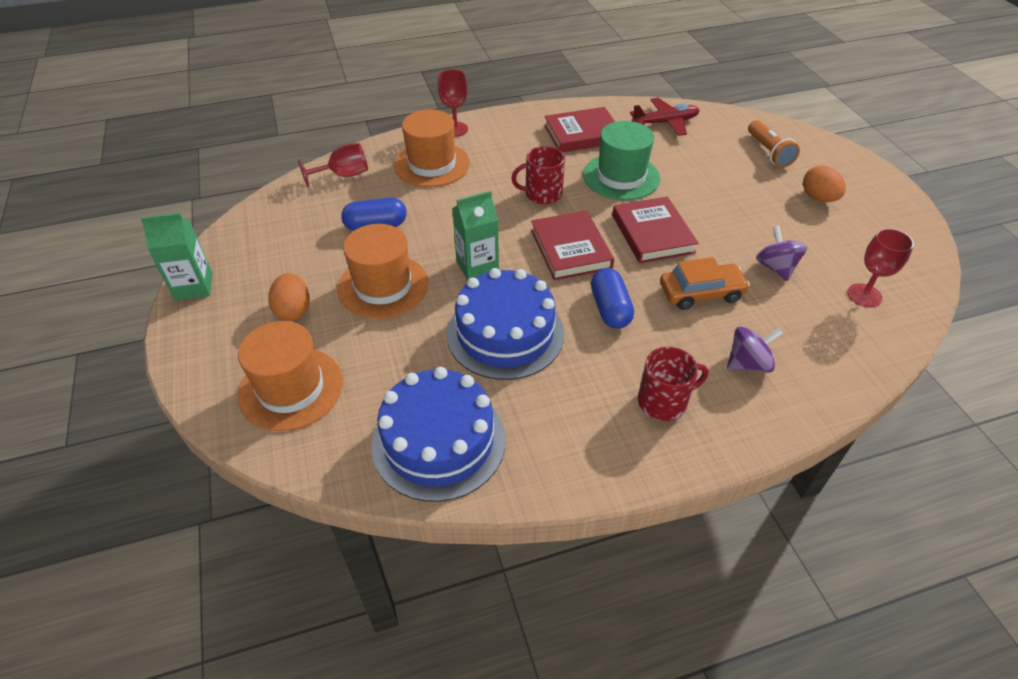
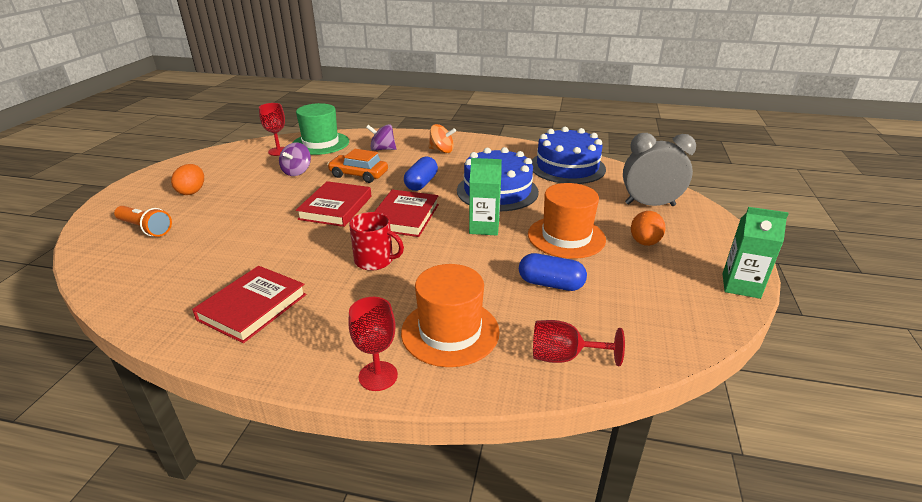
camera: 150 degrees left, 15 degrees down
(291, 388) = (650, 204): orange hat -> grey clock
(582, 134) = (252, 307): red book -> red book turned 75 degrees counterclockwise
(621, 177) = (290, 251): green hat -> green hat (320, 143)
(663, 401) = (441, 150): red mug -> orange spinning top
(665, 123) = (157, 287): red plane -> none
(769, 152) = (145, 228): orange flashlight -> orange flashlight turned 105 degrees clockwise

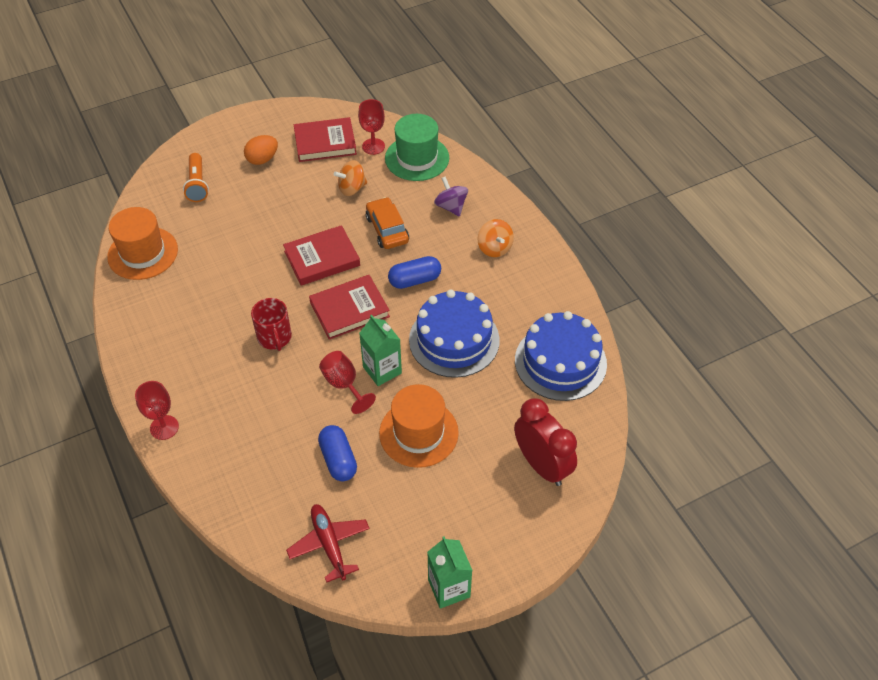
camera: 50 degrees right, 20 degrees up
(252, 307) = (171, 316): red book -> red book (325, 143)
(297, 172) = (352, 188): purple spinning top -> orange spinning top
(450, 331) = (233, 435): orange hat -> orange hat (143, 253)
(564, 357) = (258, 512): red goblet -> red goblet (344, 384)
(642, 328) = (329, 544): none -> red plane
(644, 242) = (461, 492): orange egg -> none
(650, 204) = (542, 465): grey clock -> red clock

